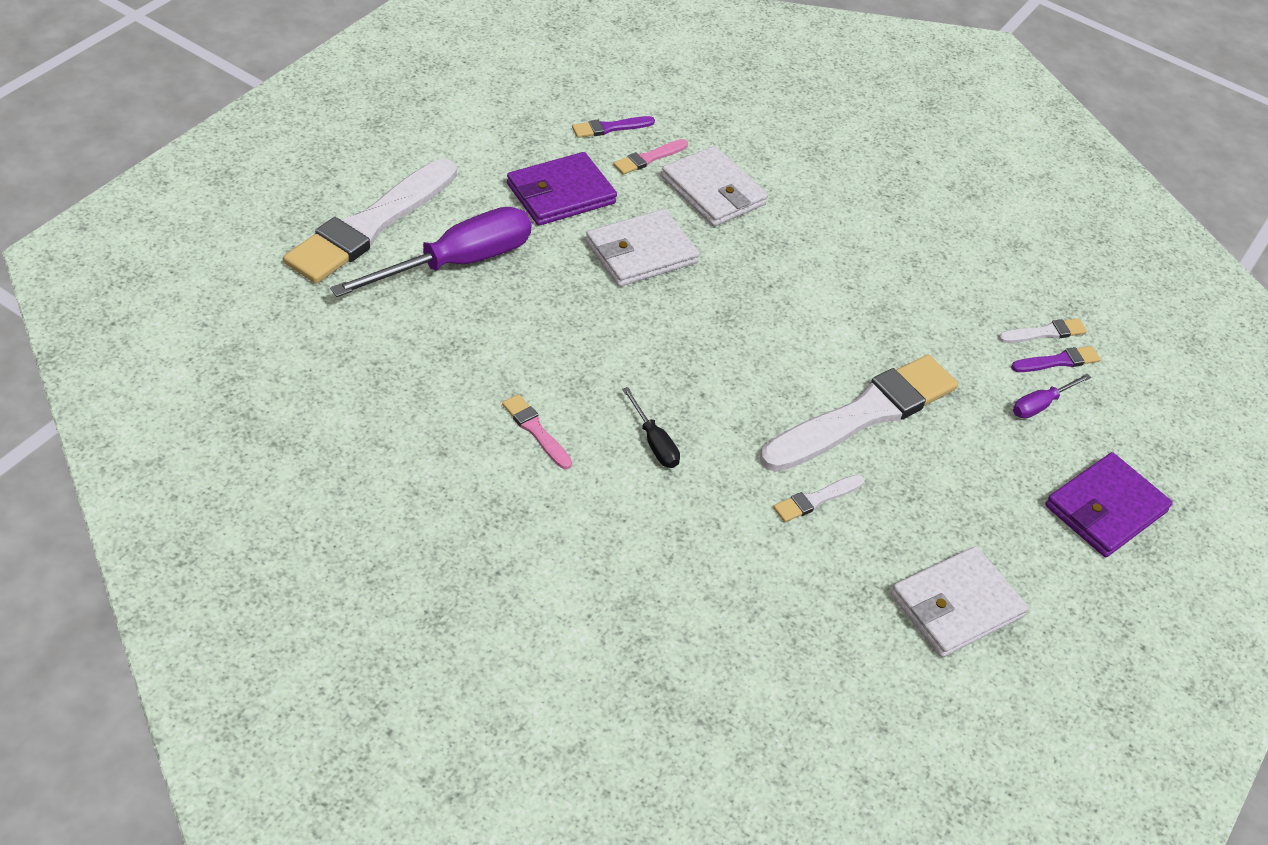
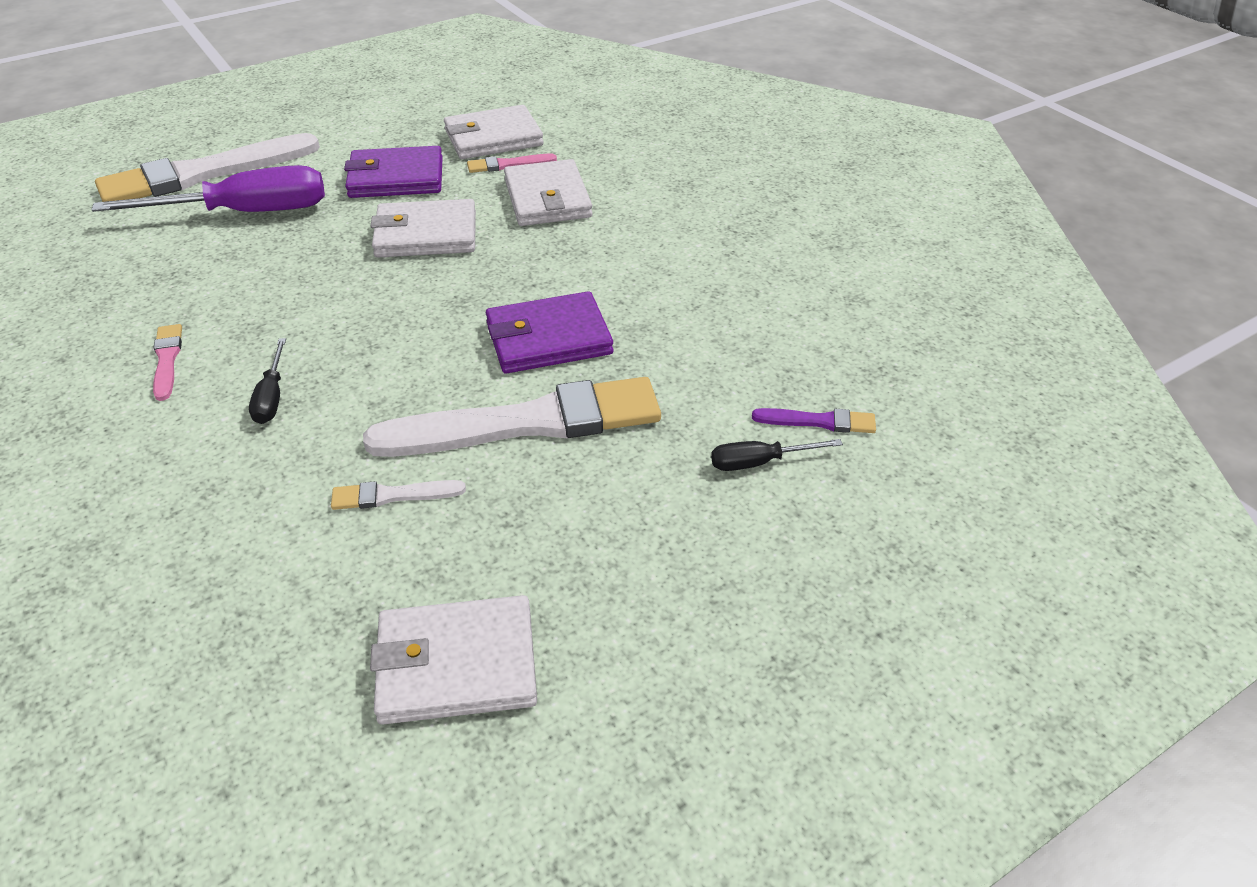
camera: 30 degrees right, 5 degrees down
(610, 128) = (493, 138): purple brush -> white wallet
(1041, 405) = (759, 462): purple screwdriver -> black screwdriver
(1044, 333) = (824, 389): white brush -> none
(1105, 509) = (759, 603): purple wallet -> purple wallet (549, 338)

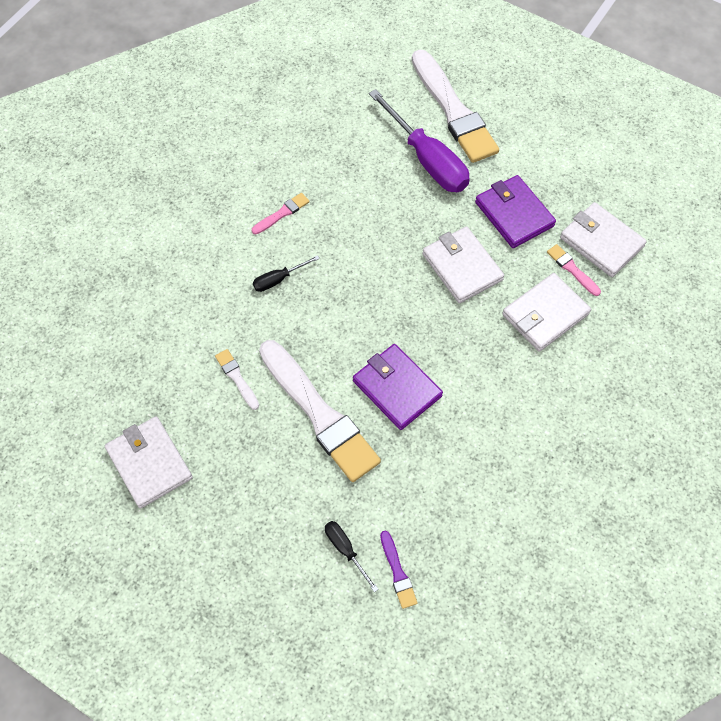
camera: 65 degrees right, 20 degrees up
(203, 174) = (453, 110): white brush -> white brush turned 150 degrees counterclockwise

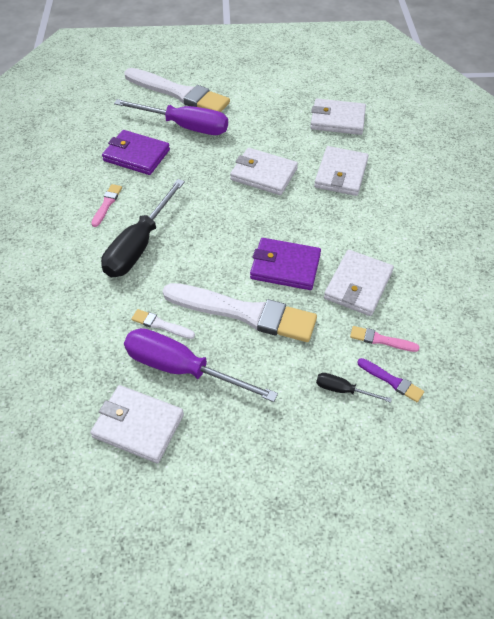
camera: 35 degrees left, 10 degrees down
(223, 434) = (182, 369): none -> purple screwdriver
(279, 279) = (139, 245): black screwdriver -> black screwdriver, size x2.18
(451, 454) = (358, 285): none -> white wallet
(514, 214) = (270, 130): purple wallet -> purple wallet (136, 155)
(572, 269) = (334, 142): pink brush -> pink brush (381, 340)

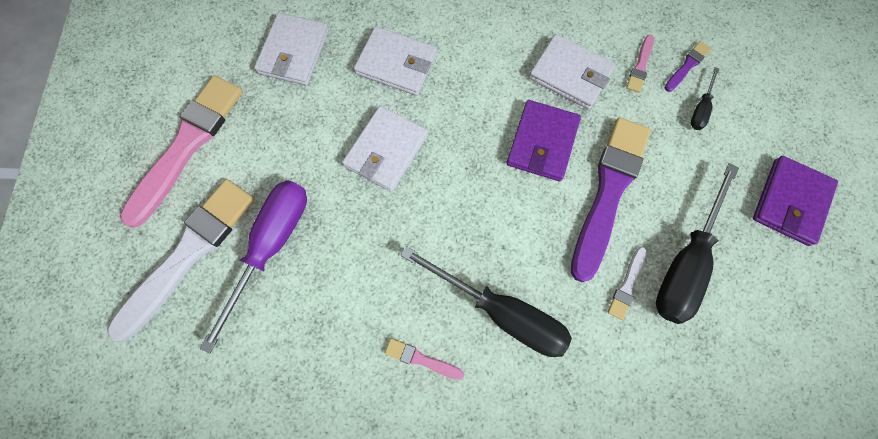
camera: 85 degrees left, 20 degrees up
(136, 155) = (323, 318): purple wallet -> purple wallet (790, 202)
(138, 425) = (758, 310): white wallet -> none
(182, 369) = (685, 262): purple screwdriver -> black screwdriver
(244, 313) = (608, 192): white brush -> purple brush
(253, 82) = (187, 145): none -> pink brush

